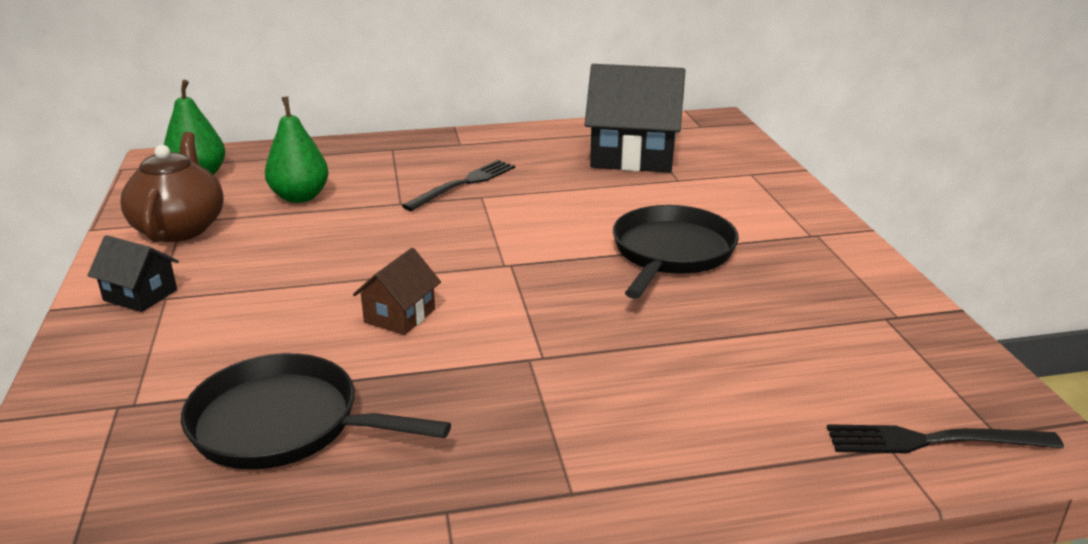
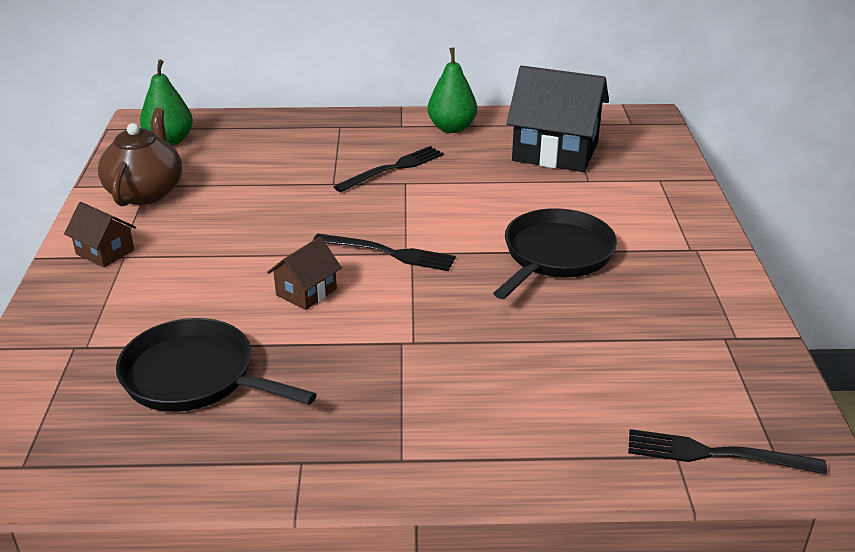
camera: 10 degrees right, 5 degrees up
(140, 295) = (105, 252): black house -> brown house
(300, 197) = (250, 170): green pear -> green pear (452, 128)
(484, 267) = (388, 253): none -> black fork

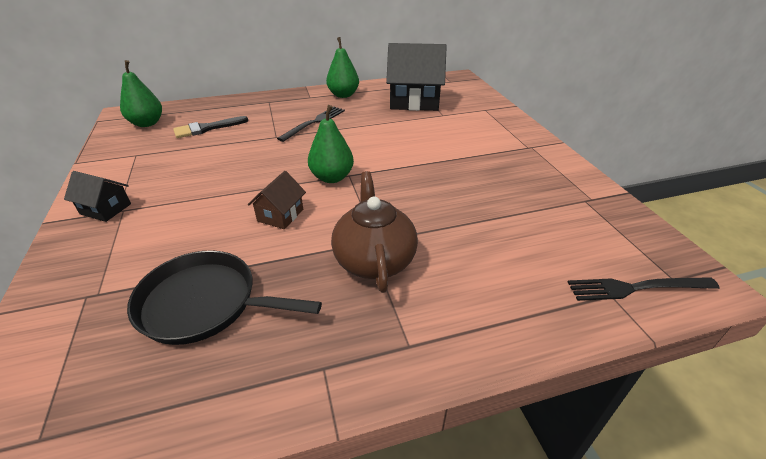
camera: 15 degrees left, 5 degrees up
(105, 252) = (106, 209): brown house -> black house
(146, 192) = (134, 160): brown teapot -> brown teapot (374, 260)
(244, 158) = (206, 128): none -> black brush
(388, 253) = (332, 177): black fork -> green pear
(555, 255) = (447, 162): black pan -> none

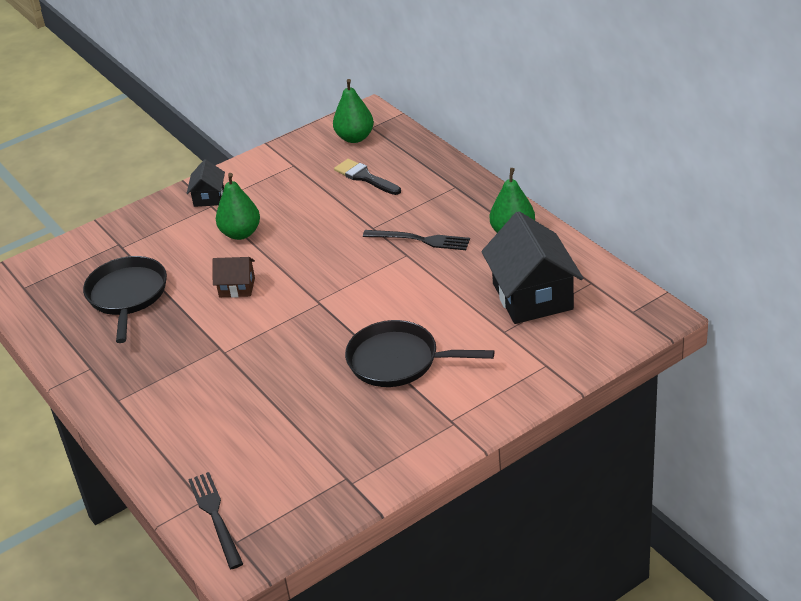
camera: 75 degrees right, 0 degrees up
(332, 177) = (309, 294): green pear -> green pear (240, 233)
(374, 260) = (198, 358): brown teapot -> none
(450, 154) = (398, 361): none -> black pan

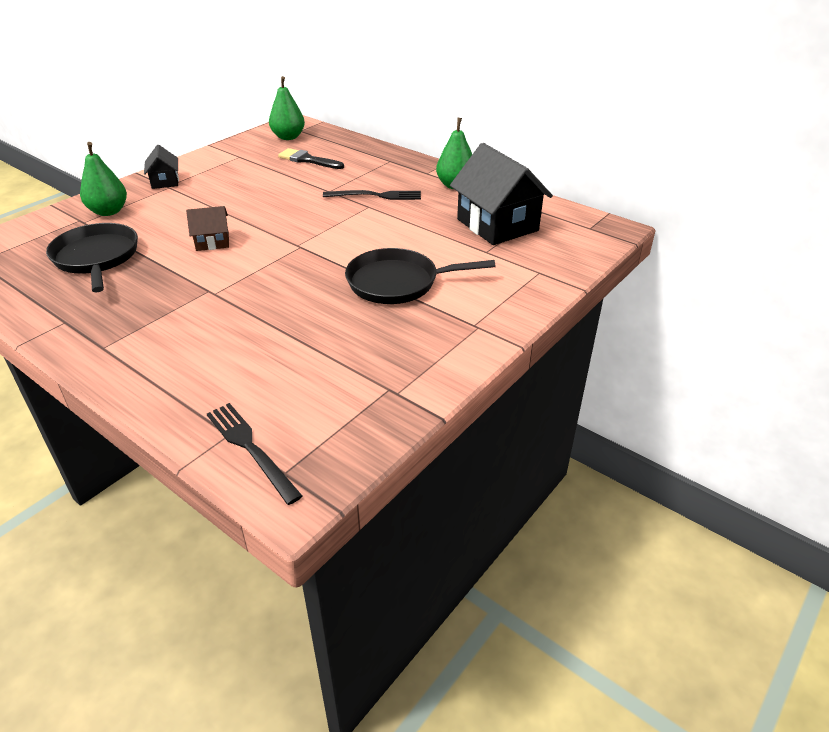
camera: 20 degrees left, 0 degrees up
(240, 233) = (204, 203): green pear -> green pear (108, 211)

